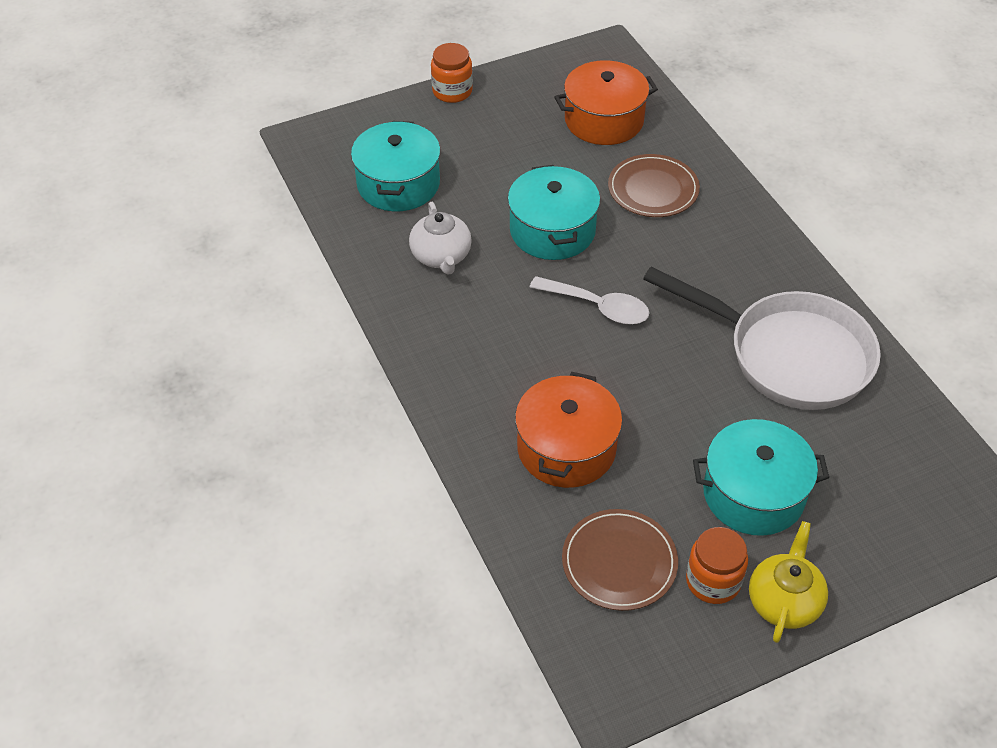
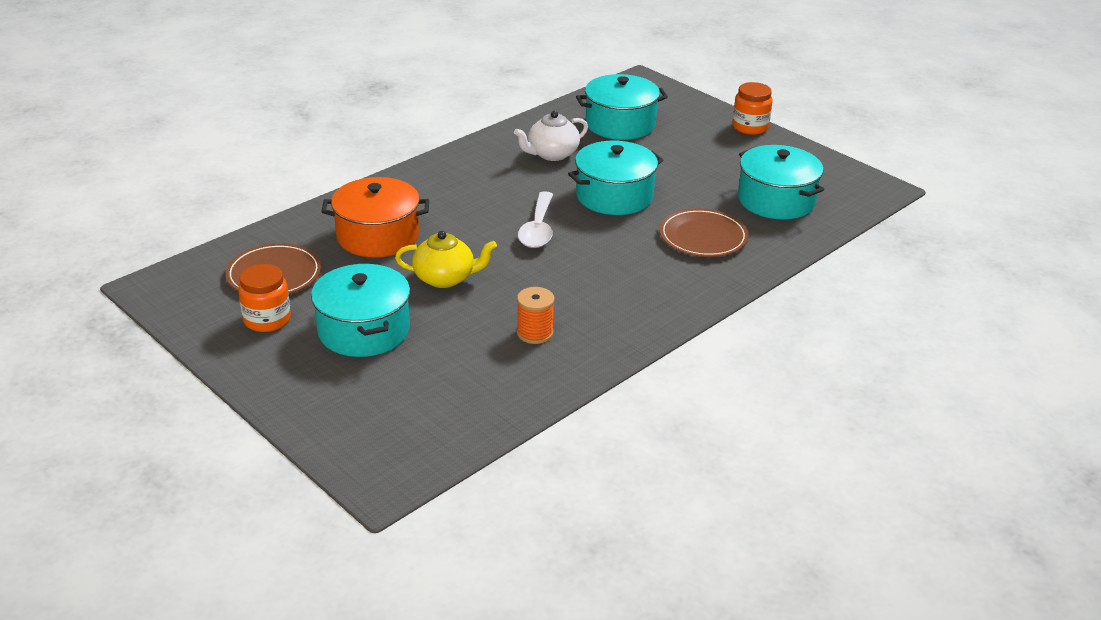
camera: 70 degrees right, 15 degrees down
(604, 120) = (776, 200): orange pot -> turquoise pot
(784, 601) = (255, 357): yellow teapot -> yellow teapot (445, 278)
(788, 355) = (535, 333): white pan -> orange spool

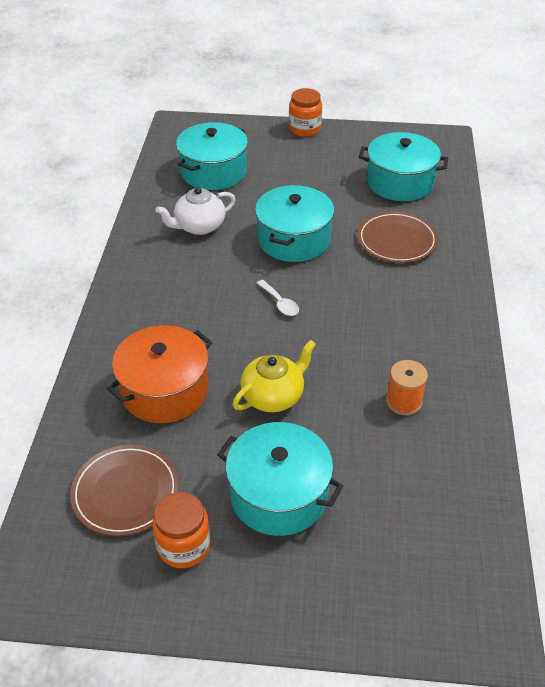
camera: 40 degrees left, 10 degrees up
(538, 229) = (280, 303): white spoon -> white spoon, size x0.58
(552, 154) = (199, 226): white teapot -> white teapot turned 45 degrees clockwise

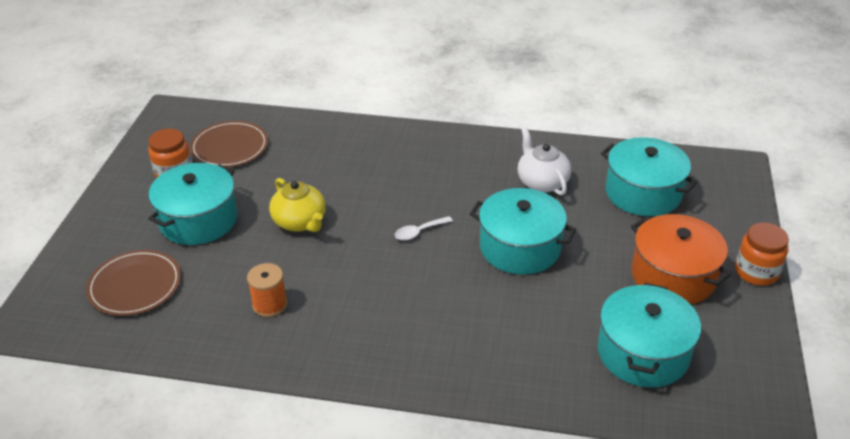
camera: 95 degrees right, 5 degrees down
(164, 390) = (322, 163): orange pot -> orange pot (673, 276)
(397, 240) = (518, 333): brown plate -> brown plate (135, 285)

